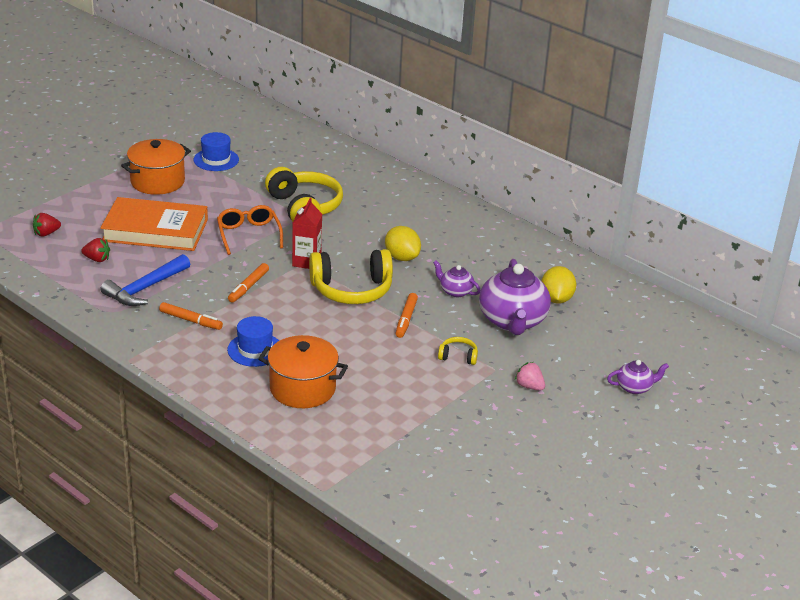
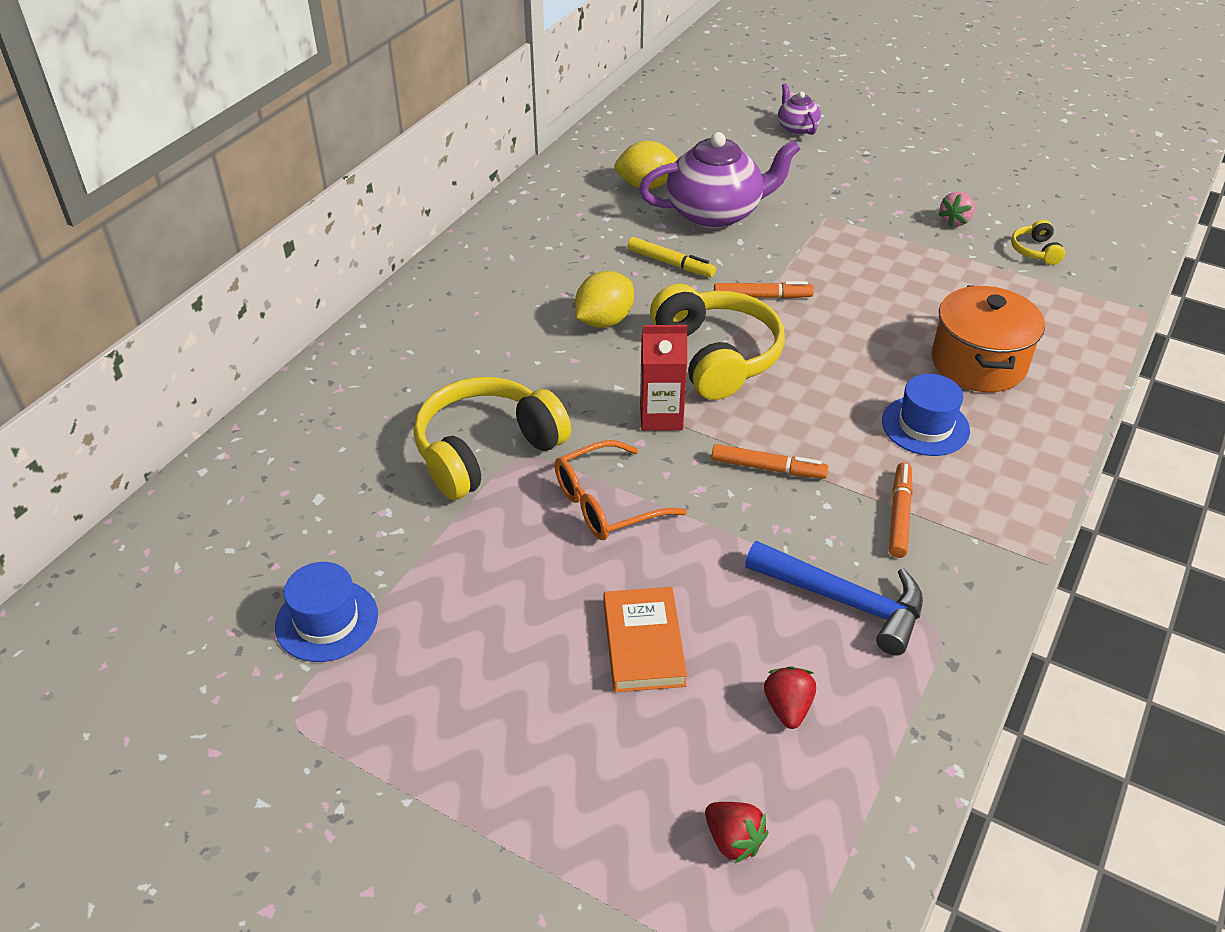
camera: 100 degrees left, 10 degrees up
(155, 230) = (643, 644): orange book -> orange book, size x0.56
(157, 182) = (446, 698): orange pot -> none
(455, 291) = (670, 263): purple teapot -> yellow marker
(458, 356) = (818, 246): yellow headphones -> yellow headphones (1035, 251)
(529, 386) = (843, 192): pink strawberry -> pink strawberry (955, 221)

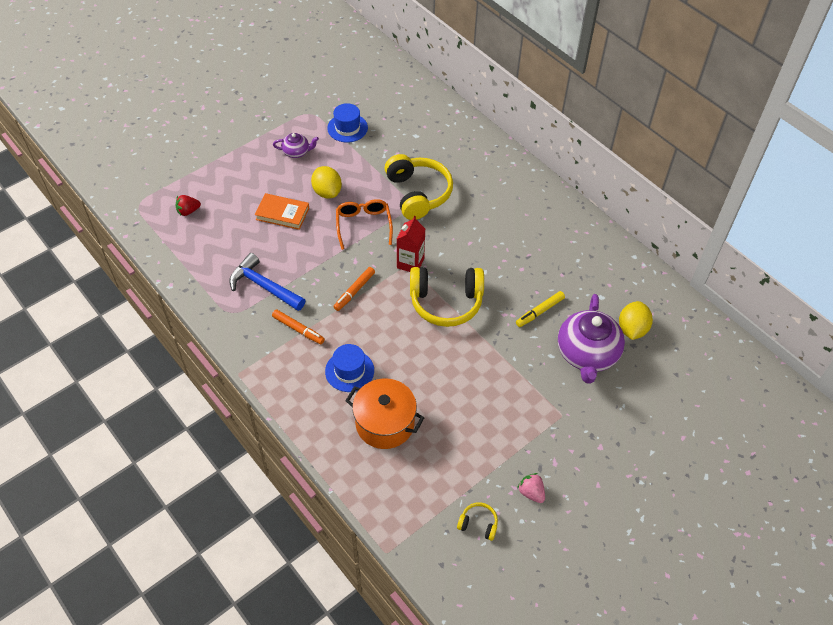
camera: 110 degrees right, 10 degrees up
(604, 321) = (497, 264): yellow lemon -> yellow lemon (327, 192)
(762, 297) = (490, 344): orange marker -> none
(787, 707) = (227, 246): red strawberry -> none
(796, 128) = (689, 450): purple teapot -> purple teapot (296, 152)
(844, 601) = (264, 286): blue hammer -> blue hammer turned 75 degrees clockwise

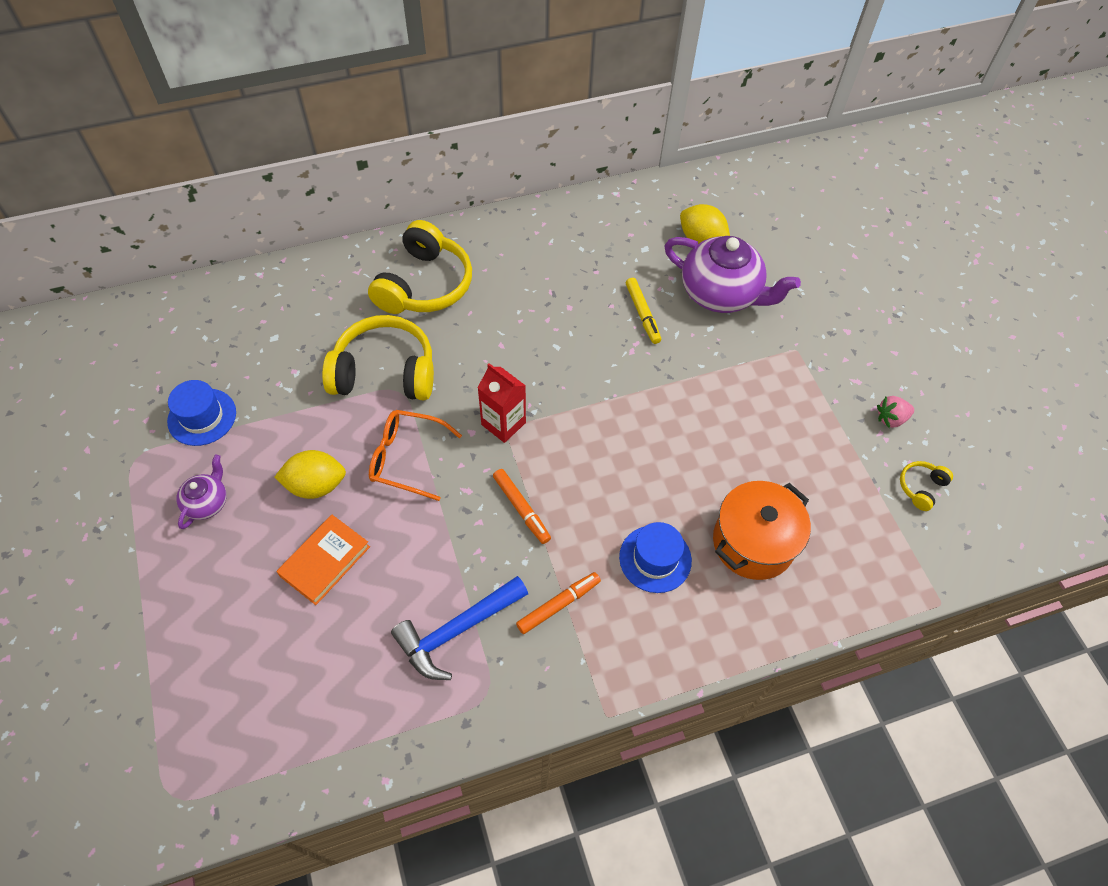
camera: 70 degrees left, 5 degrees up
(188, 211) = (237, 709): red strawberry -> none
(446, 302) = (587, 406): yellow headphones -> yellow headphones (425, 285)

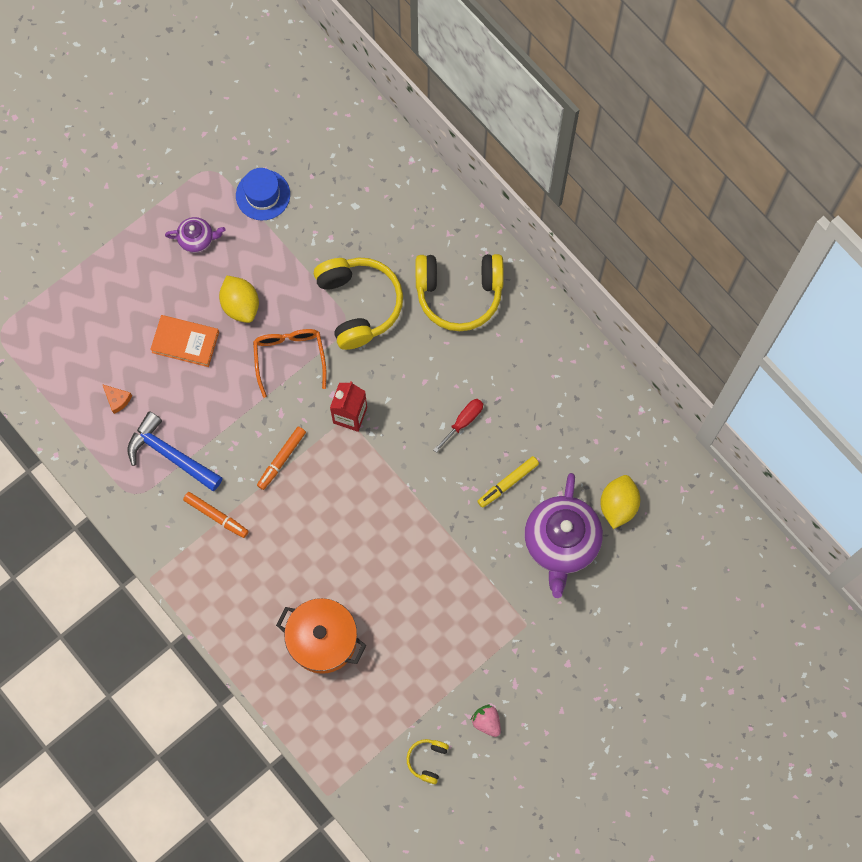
camera: 70 degrees right, 15 degrees up
(353, 669) = (117, 399): none -> orange cheese
(561, 327) = (463, 421): none -> red screwdriver
(655, 559) = (280, 571): blue hat -> none
(921, 487) = (427, 760): yellow headphones -> yellow headphones turned 90 degrees counterclockwise

